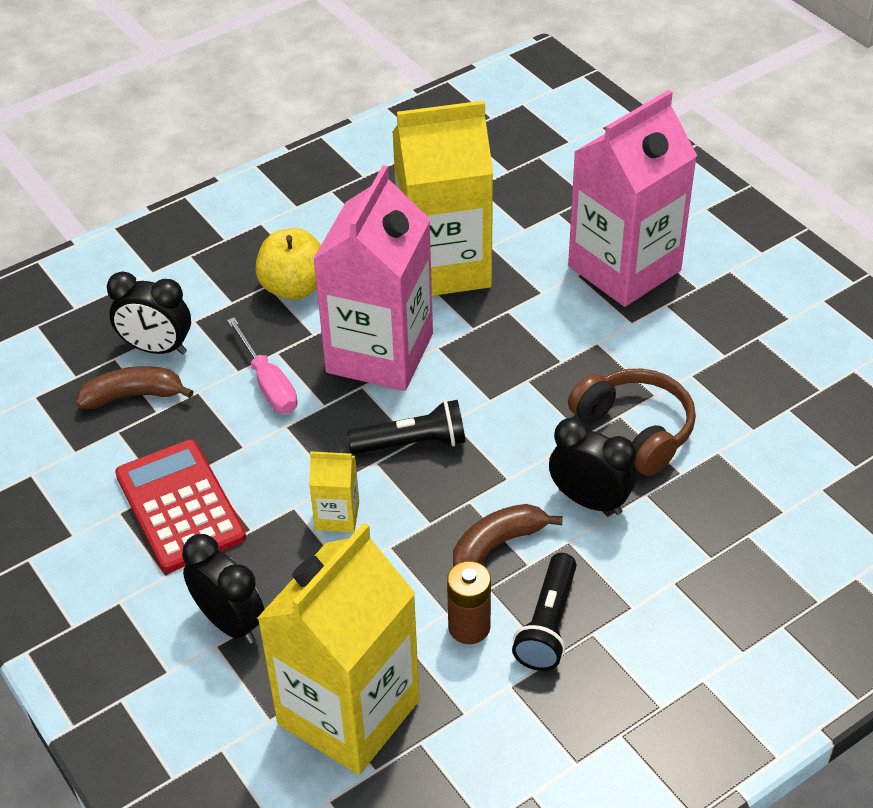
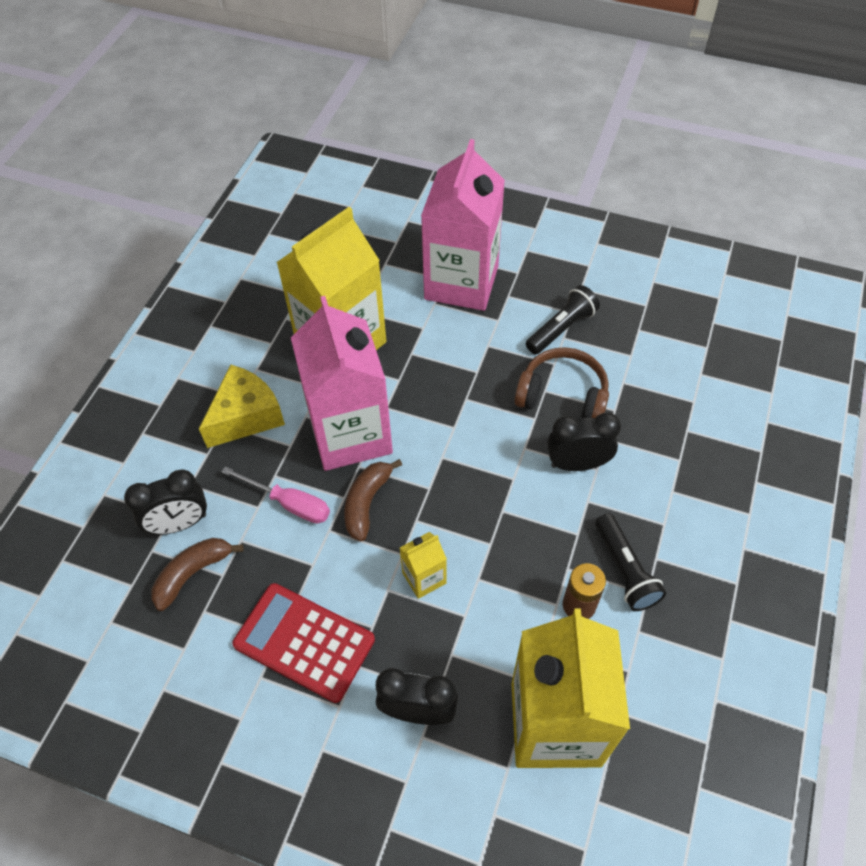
camera: 35 degrees left, 10 degrees up
(294, 287) = (246, 416): yellow apple -> yellow cheese
(412, 443) = (429, 490): black flashlight -> black flashlight (561, 329)
(497, 545) = (547, 532): brown banana -> brown banana (367, 502)

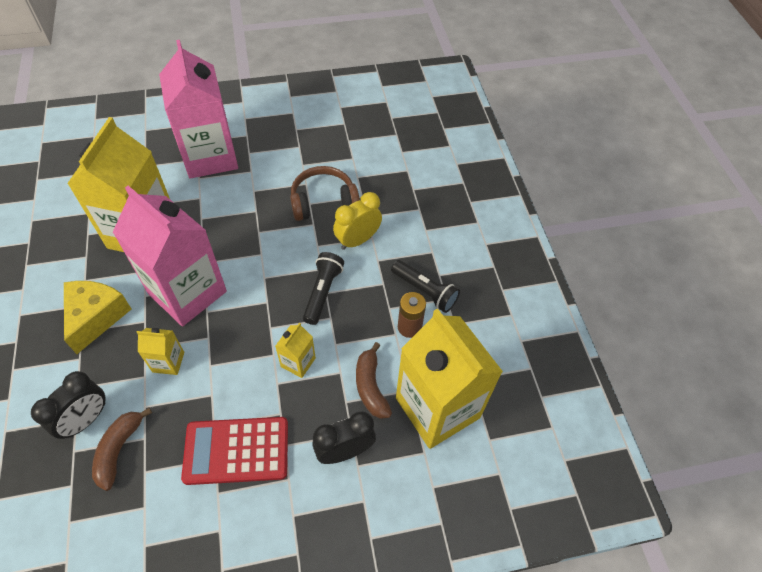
camera: 35 degrees left, 0 degrees up
(289, 503) = (168, 362): pink screwdriver -> yellow carton
(367, 502) = (227, 333): brown banana -> brown banana (370, 386)
(561, 329) = (298, 159): black flashlight -> black flashlight (323, 292)
(577, 464) = (357, 240): black clock -> yellow clock

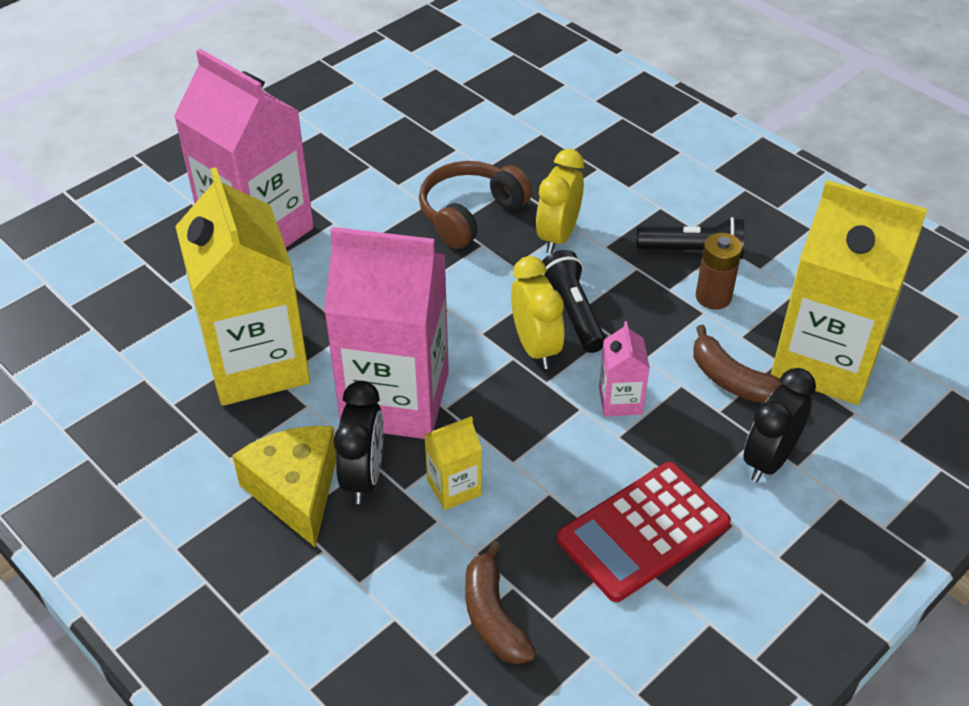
camera: 30 degrees left, 10 degrees down
(86, 420) = (412, 610): black clock -> black clock (364, 477)
(284, 303) = (536, 347): none -> yellow clock
(298, 362) = (620, 400): yellow carton -> pink carton

